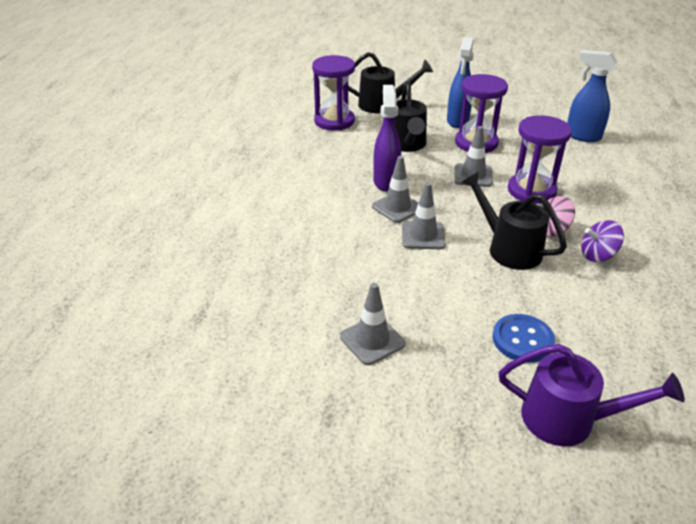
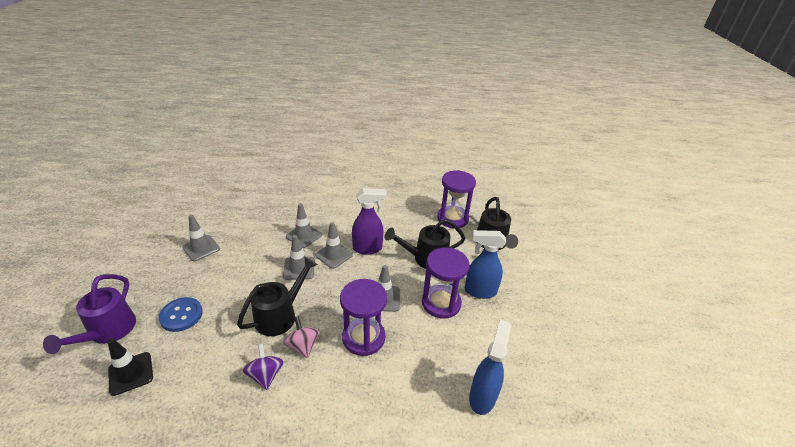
camera: 80 degrees right, 0 degrees up
(353, 232) = (304, 236): none -> grey traffic cone
(631, 373) = (131, 373): none -> black traffic cone

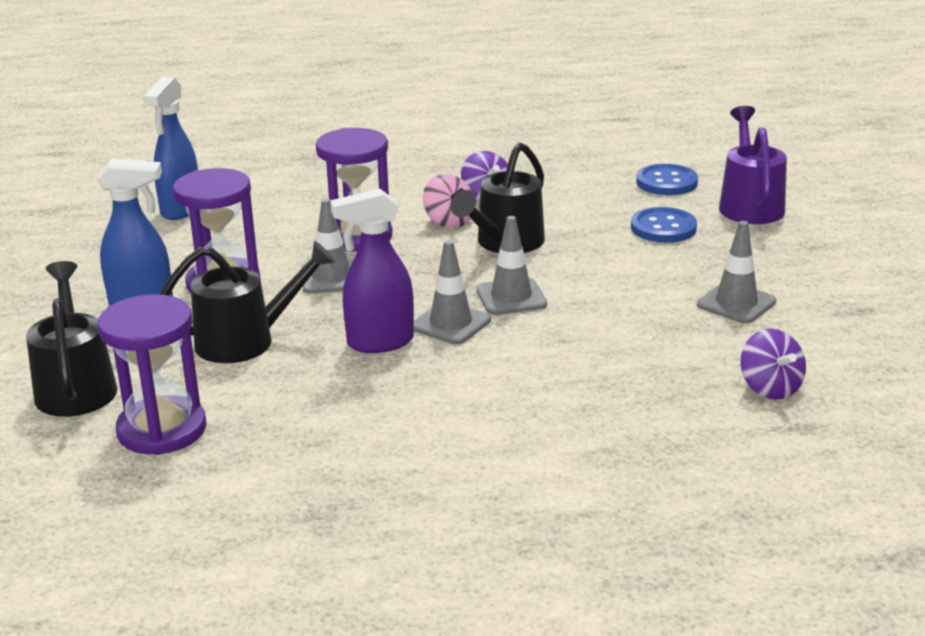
camera: 175 degrees right, 10 degrees down
(131, 373) = (666, 182): black traffic cone -> blue button
(231, 204) = (770, 388): none -> purple spinning top
(304, 236) = (536, 347): grey traffic cone -> none

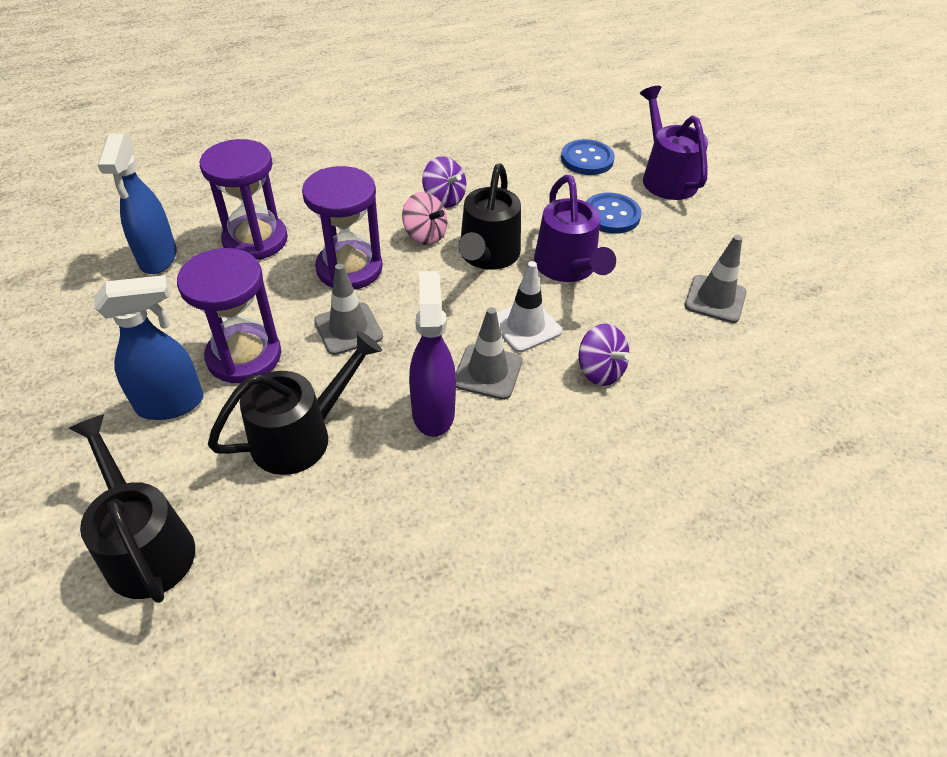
camera: 20 degrees left, 20 degrees up
(162, 430) = (267, 593): purple hourglass -> purple hourglass (255, 240)
(379, 342) = (433, 411): purple spray bottle -> purple spray bottle turned 120 degrees clockwise
(511, 297) = (525, 326): grey traffic cone -> white traffic cone
(586, 262) = (568, 268): none -> purple watering can
(770, 388) = (795, 401): purple spinning top -> purple spinning top (600, 371)

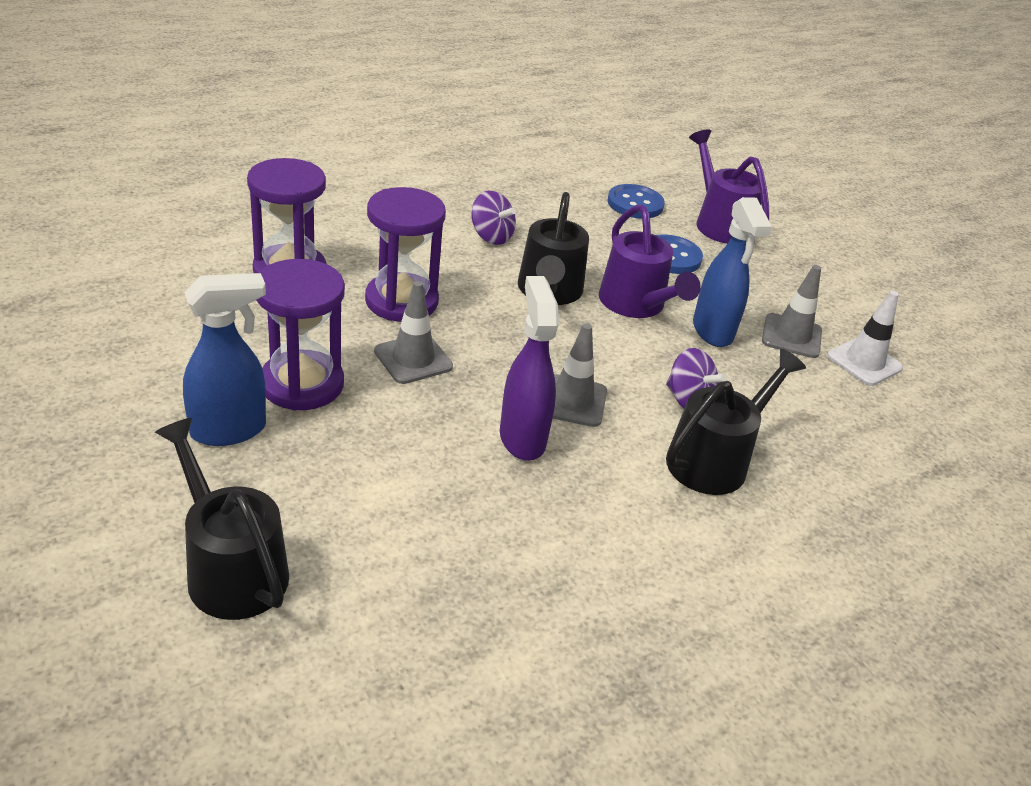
camera: 10 degrees left, 10 degrees down
(158, 258) = (181, 287): blue spray bottle -> blue spray bottle (712, 331)
(302, 435) = (384, 460): black watering can -> black watering can (715, 459)
(425, 235) = (478, 271): pink spinning top -> none
(525, 326) = (603, 358): white traffic cone -> white traffic cone (864, 362)

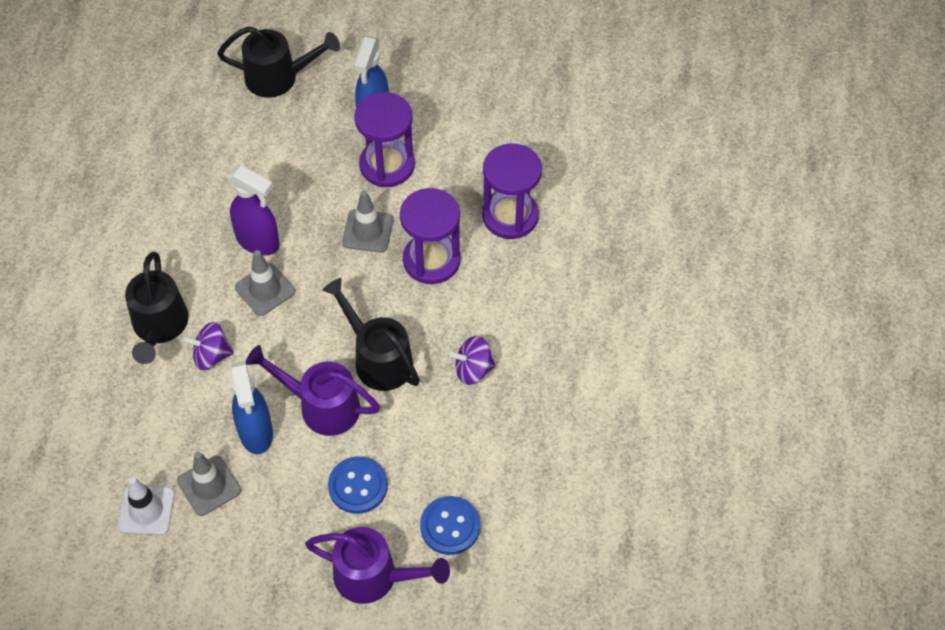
camera: 135 degrees right, 20 degrees up
(712, 331) = (256, 433): blue spray bottle -> blue spray bottle turned 135 degrees counterclockwise

